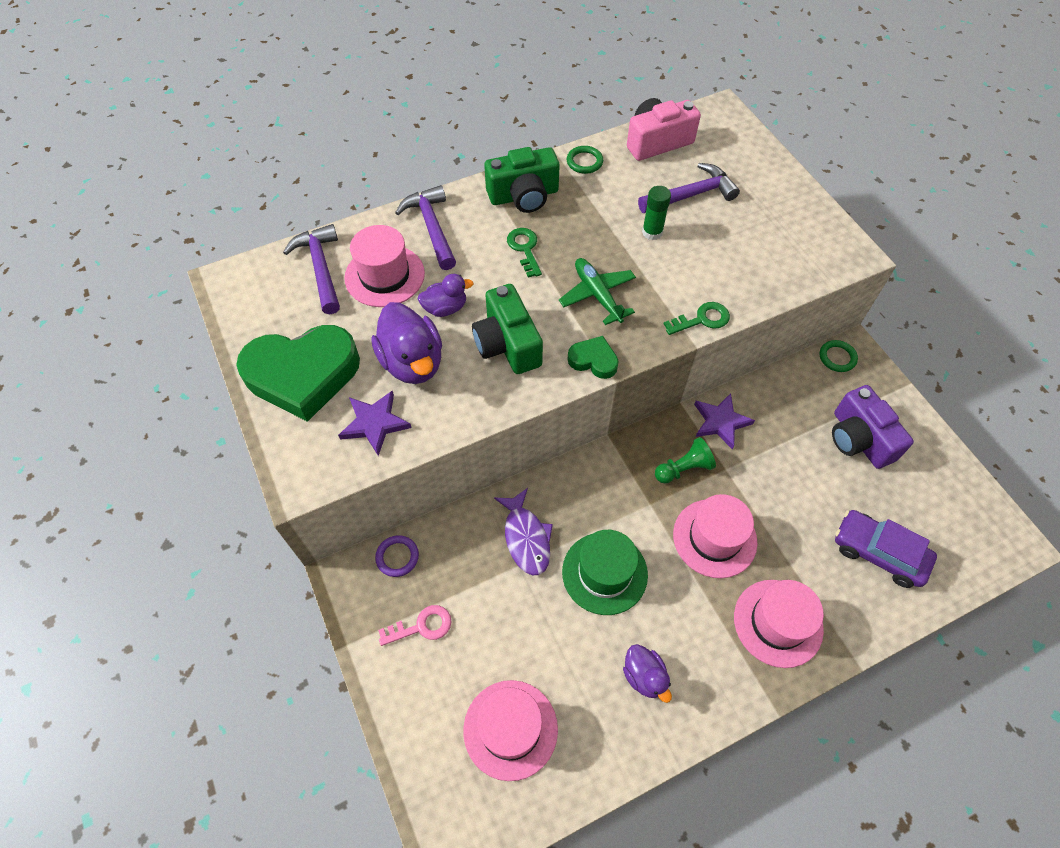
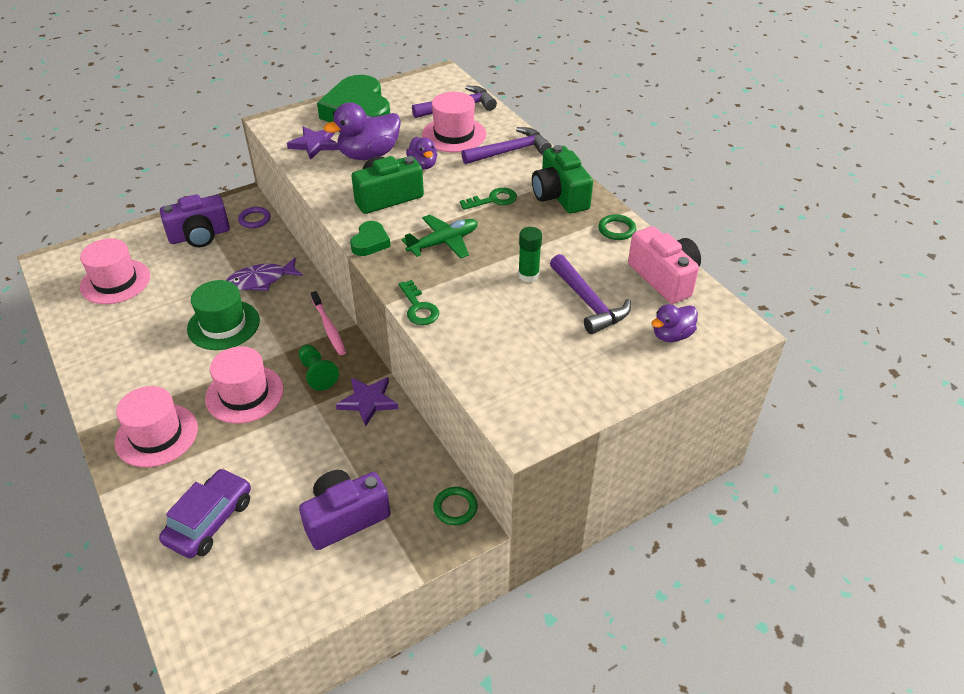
camera: 85 degrees right, 15 degrees down
(422, 626) = (200, 235): pink key -> purple camera
(613, 460) = (329, 328): none -> pink toothbrush
(644, 676) = (133, 349): purple duck -> purple duck (671, 335)

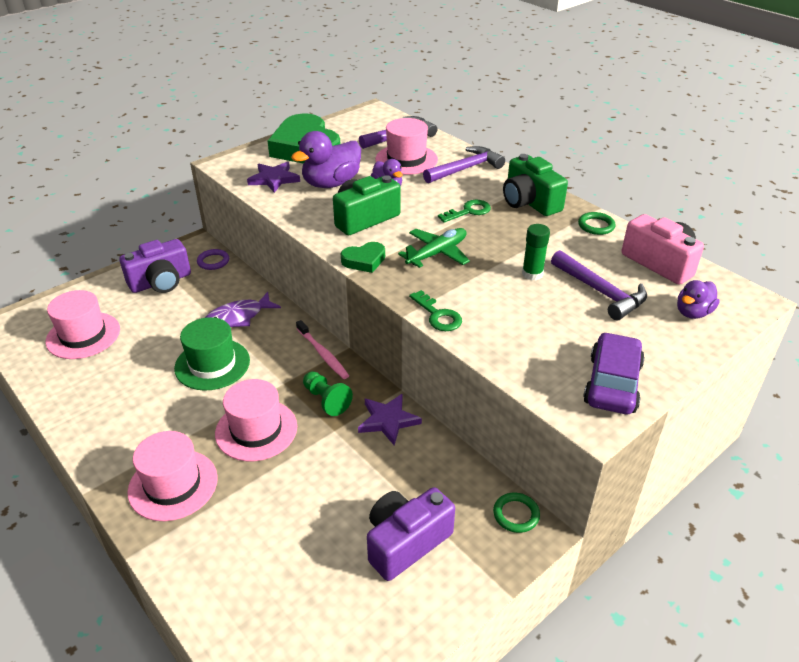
camera: 10 degrees left, 5 degrees down
(210, 521) = (260, 568): purple car -> purple car (612, 383)
(370, 242) = (364, 260): green heart -> green heart turned 60 degrees clockwise

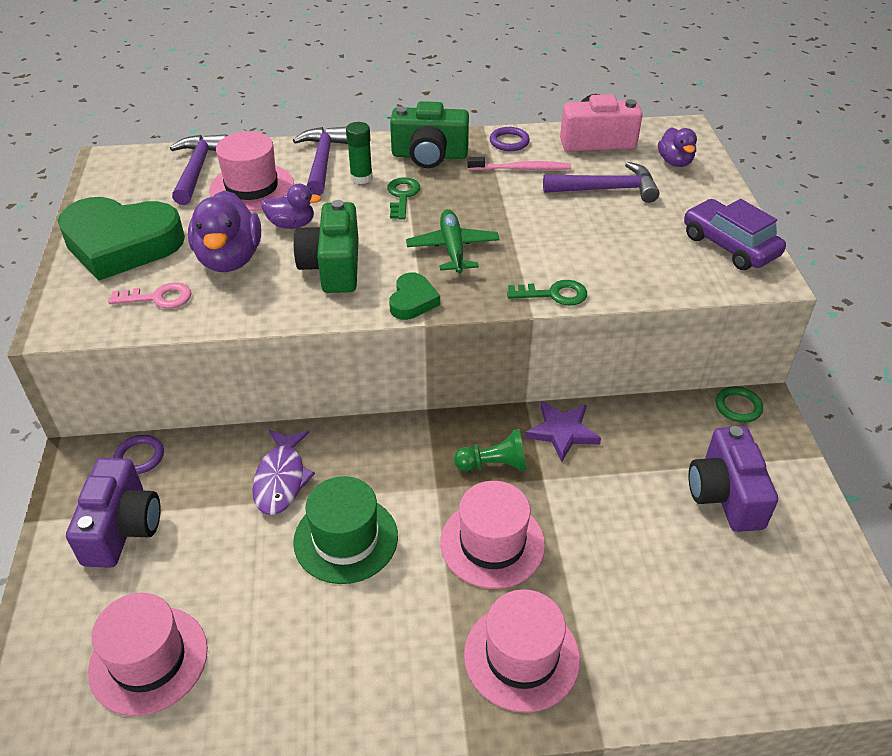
camera: 55 degrees left, 5 degrees up
(274, 179) = (159, 298): purple star -> pink key
(323, 354) = (419, 434): pink toothbrush -> pink toothbrush (522, 169)
(532, 274) = (545, 210): green glue stick -> green glue stick (361, 178)
(596, 226) = (509, 142): green ring -> purple ring

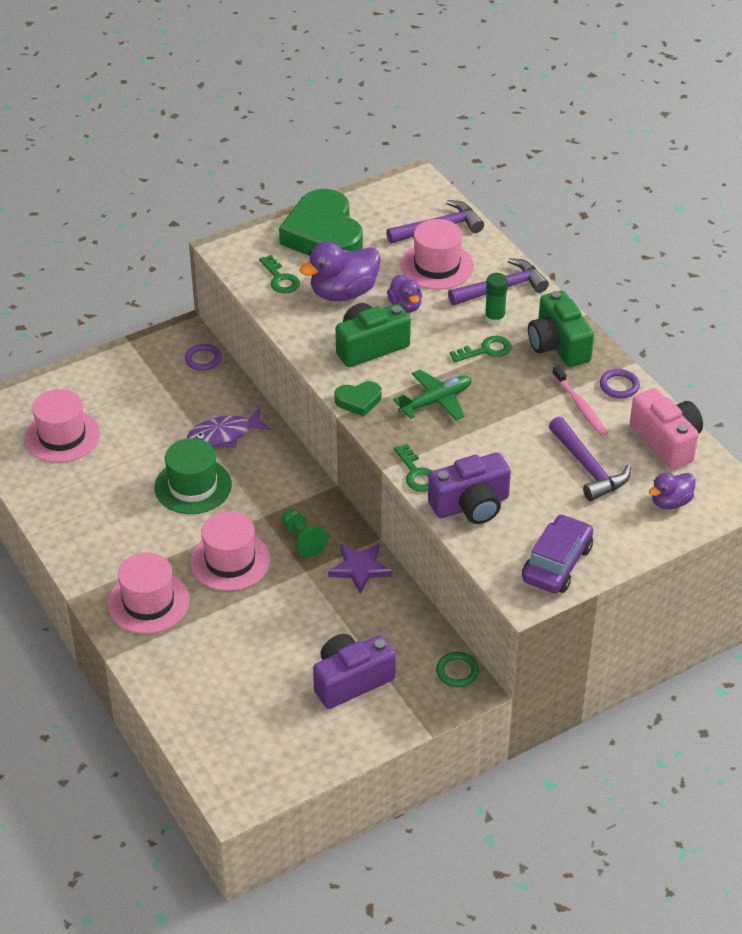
camera: 65 degrees right, 0 degrees up
(122, 528) = (144, 380): purple camera -> purple camera (471, 505)
(159, 298) = (280, 279): pink key -> green key

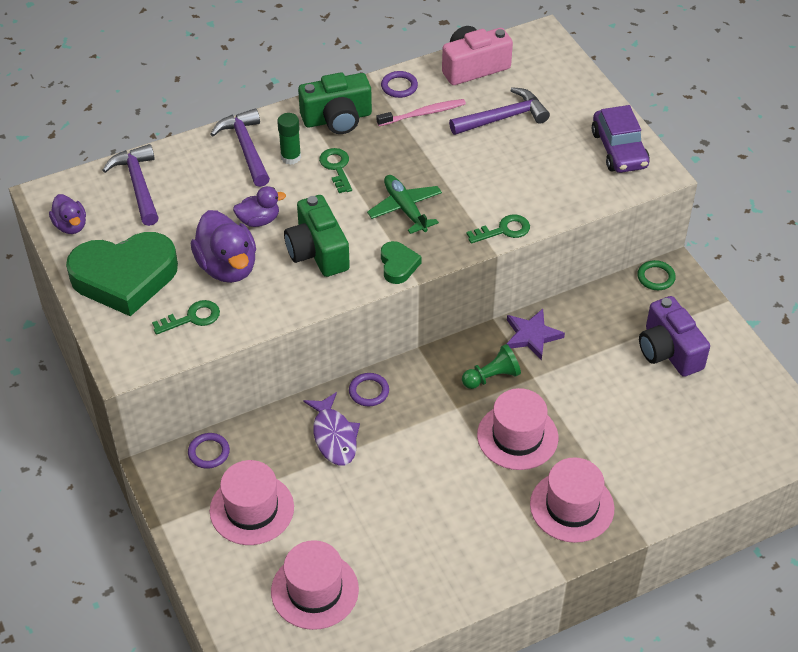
camera: 85 degrees left, 5 degrees up
(193, 486) = (409, 465): green hat -> none
(278, 454) = (369, 391): none -> purple ring
(437, 266) = (200, 192): pink hat -> pink hat (252, 509)
(471, 505) = (547, 197): purple camera -> none
(557, 563) = (619, 149): purple car -> purple car turned 135 degrees counterclockwise
(670, 502) = (547, 74): purple duck -> purple duck (71, 226)

